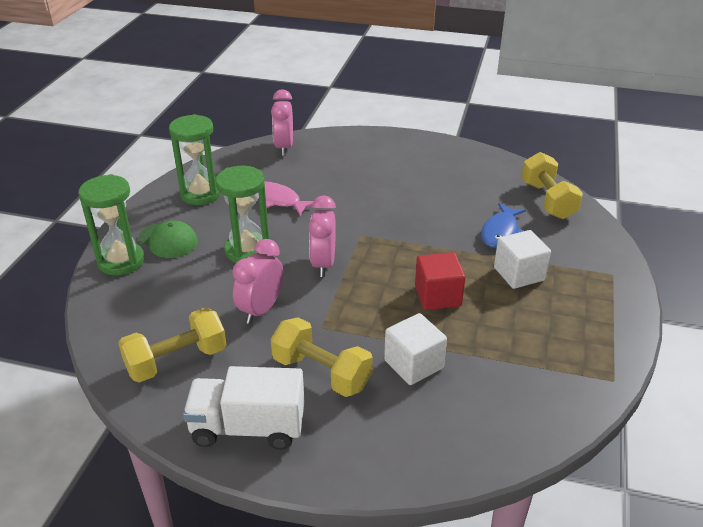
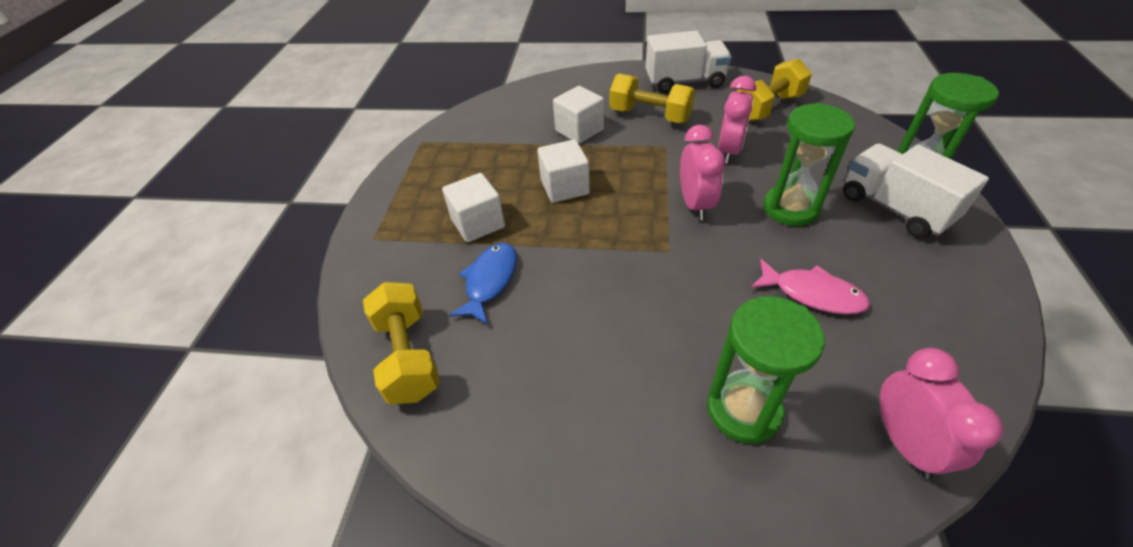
camera: 175 degrees right, 10 degrees up
(168, 240) = (894, 208): green cap -> white truck
(201, 194) = (934, 289): green hourglass -> green hourglass (743, 409)
(437, 296) = (564, 187): red cube -> white cube

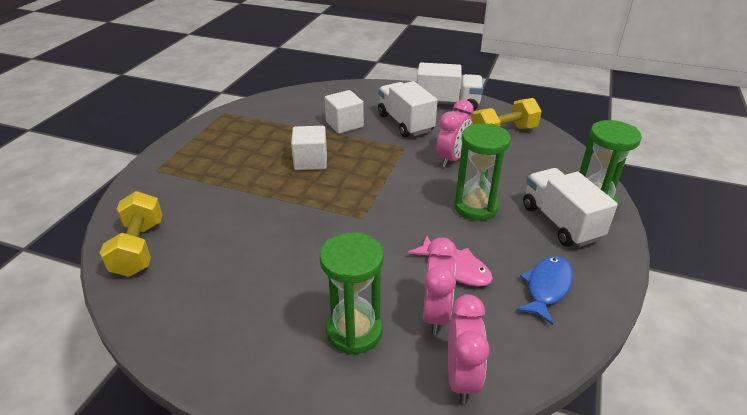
camera: 10 degrees right, 10 degrees down
(478, 223) = (233, 174): white cube -> none
(490, 281) = (221, 213): blue fish -> blue fish (547, 287)
(650, 115) = (405, 123): yellow dumbbell -> white truck
(695, 204) = (402, 191): pink clock -> pink clock (436, 314)

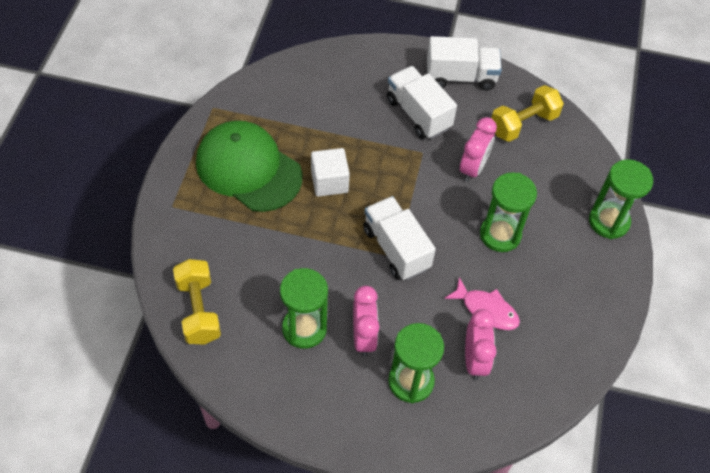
camera: 10 degrees left, 20 degrees up
(238, 149) = (248, 169): none -> green cap
(245, 271) = (304, 328): none -> green hourglass
(344, 124) = (353, 120): white cube -> none
(461, 378) = (499, 416): pink clock -> pink clock (363, 337)
(547, 287) = (564, 324): blue fish -> none
(560, 222) = (578, 248): white truck -> white truck (396, 248)

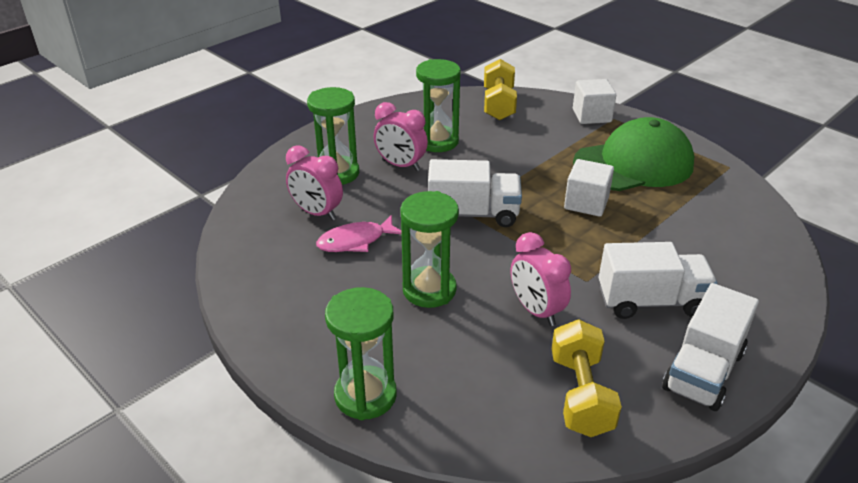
camera: 125 degrees right, 20 degrees down
(177, 224) = (591, 116): none -> white cube
(198, 310) = (498, 104): yellow dumbbell -> yellow dumbbell turned 75 degrees clockwise

